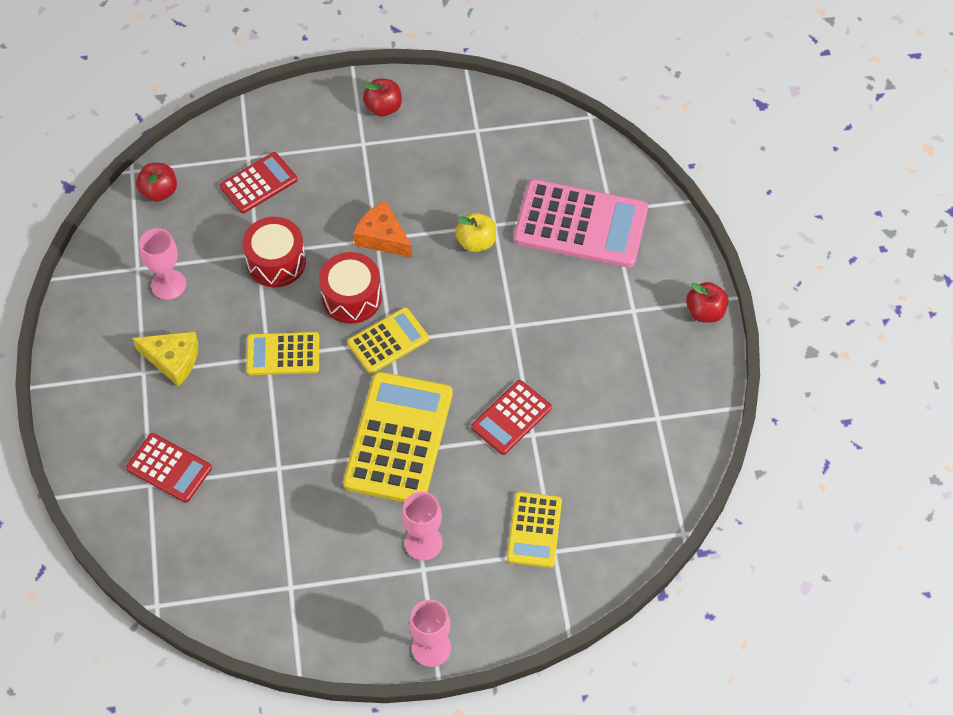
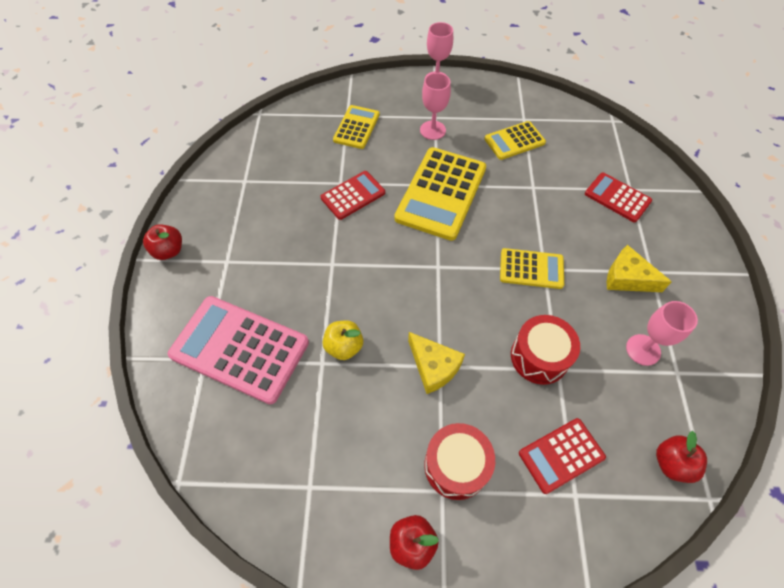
camera: 170 degrees left, 0 degrees up
(351, 297) = (468, 310): red drum -> red drum (456, 466)
(382, 237) = (433, 367): orange cheese -> yellow cheese
(388, 341) = (440, 266): yellow calculator -> yellow calculator (514, 141)

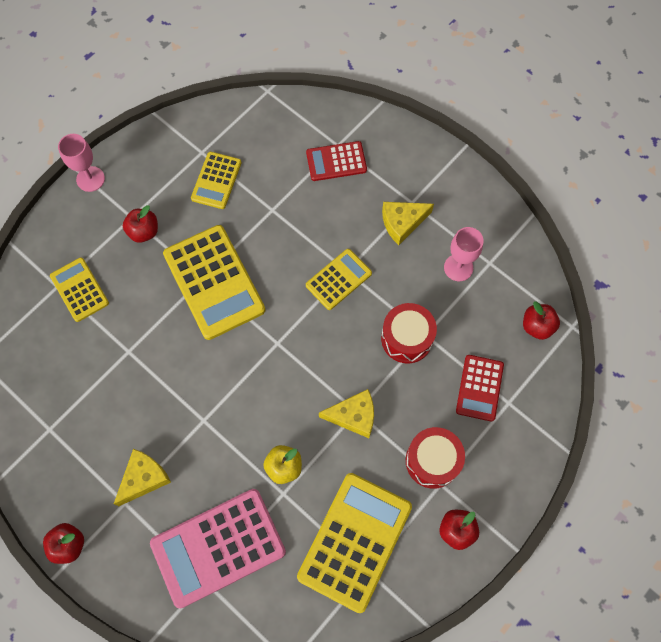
camera: 50 degrees left, 10 degrees up
(255, 259) = (144, 478): none -> yellow cheese
(327, 453) = (354, 541): none -> yellow calculator
(353, 195) = (151, 351): red calculator -> none
(432, 130) = (144, 232): pink goblet -> red apple

